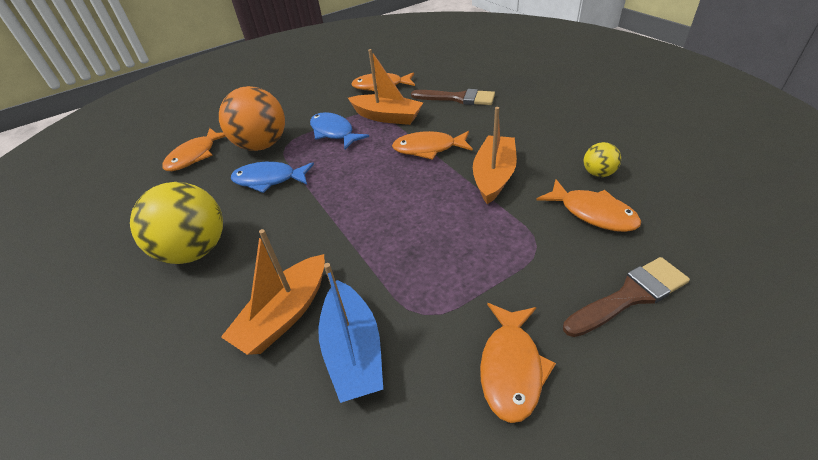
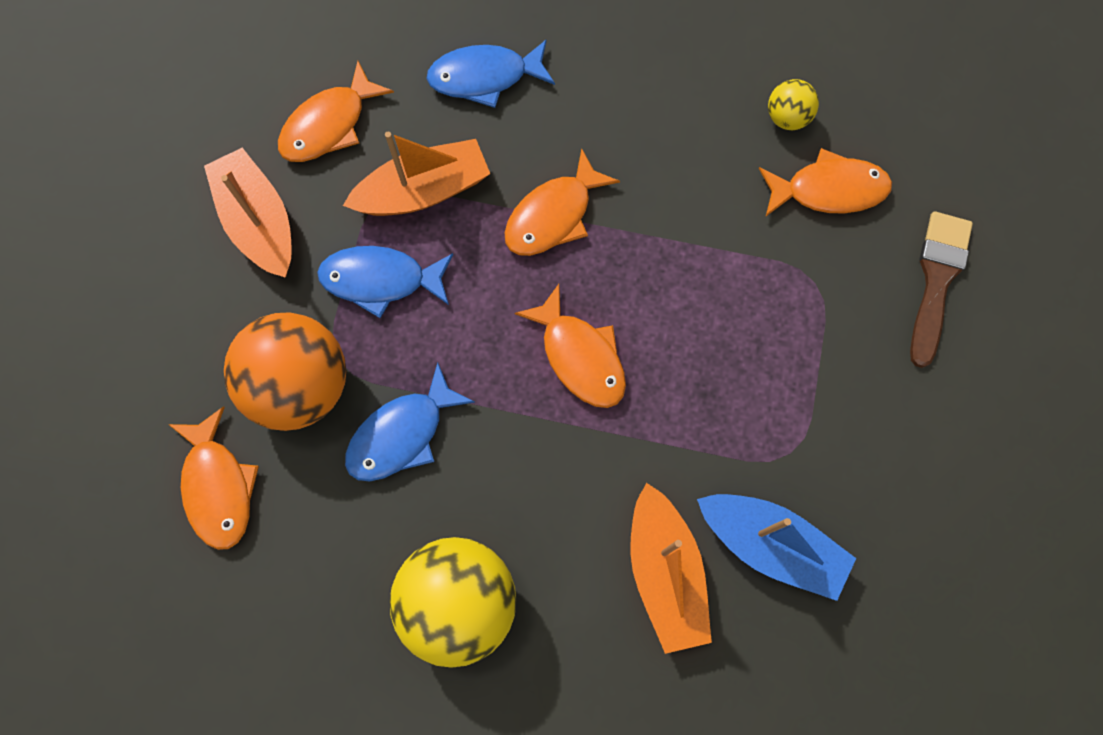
camera: 50 degrees left, 30 degrees up
(457, 98) = (485, 77): brown brush -> blue fish
(494, 176) = (680, 207): orange boat -> orange boat (259, 222)
(511, 368) = (907, 439): orange fish -> orange fish (580, 356)

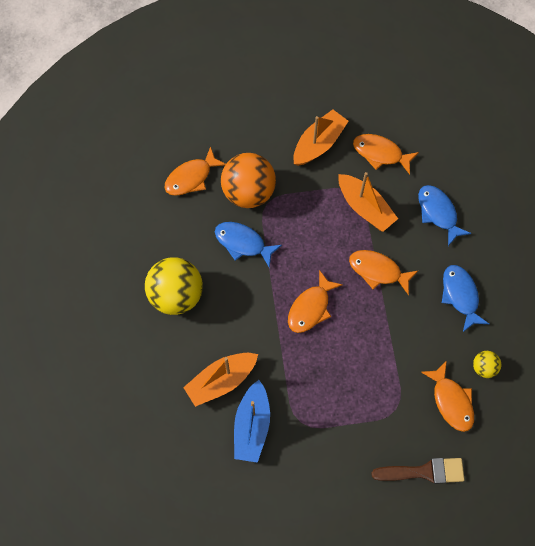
camera: 70 degrees right, 5 degrees down
(380, 280) = (312, 206): blue fish -> blue fish (460, 295)

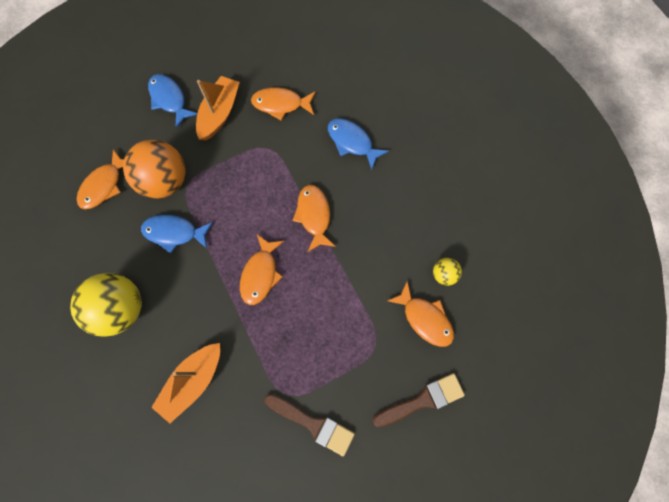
camera: 20 degrees left, 5 degrees up
(252, 426) = (238, 417): blue boat -> none
(317, 455) = (313, 424): none -> brown brush
(365, 207) = (282, 159): orange boat -> none
(378, 271) = (314, 215): orange fish -> orange fish turned 75 degrees clockwise
(460, 295) = (398, 213): blue fish -> blue fish (169, 99)

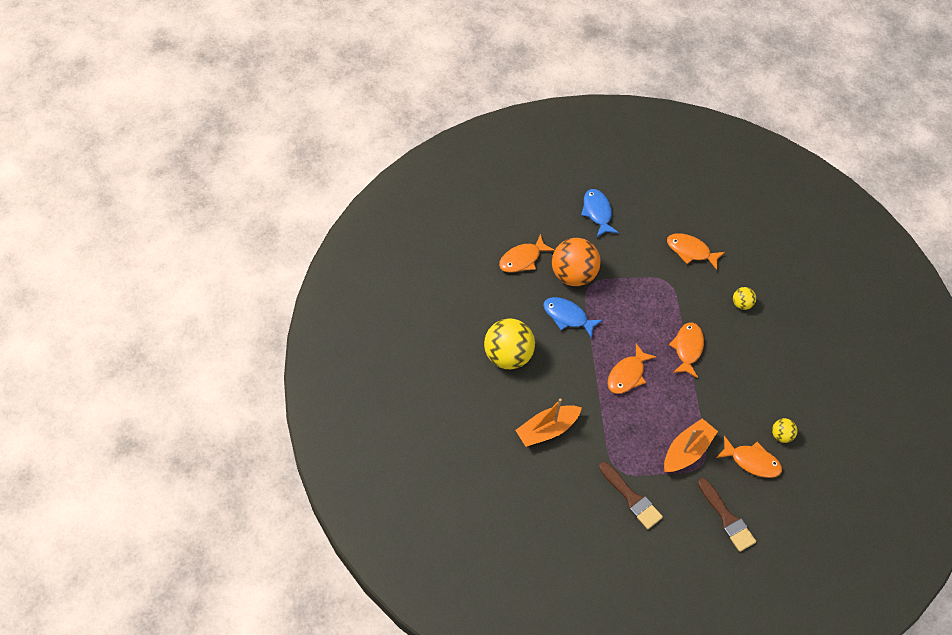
camera: 20 degrees right, 15 degrees down
(219, 113) = (636, 239): orange boat -> orange boat (686, 451)
(352, 142) = (741, 304): blue fish -> yellow ball
(423, 400) = (727, 518): brown brush -> brown brush turned 60 degrees clockwise
(425, 318) = (752, 461): orange fish -> orange fish turned 45 degrees counterclockwise

